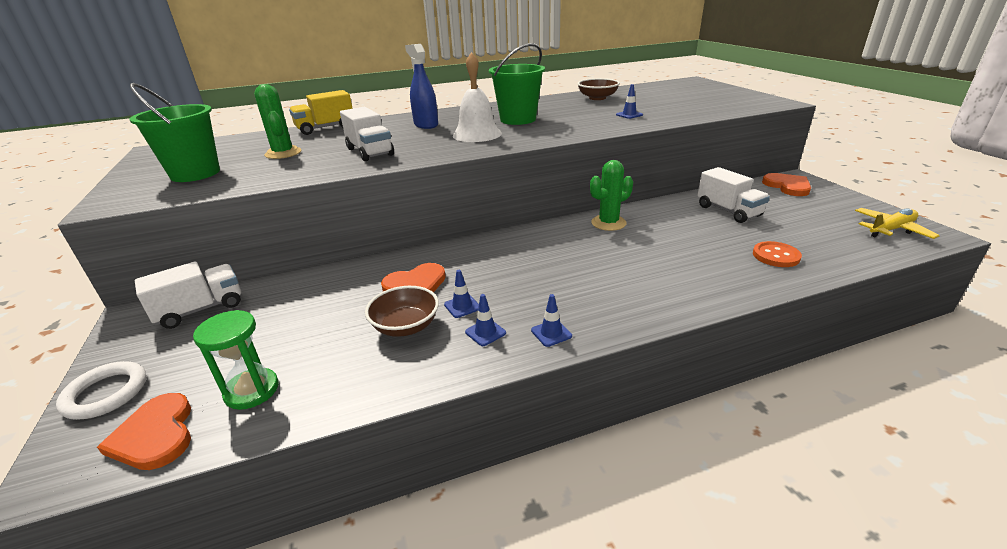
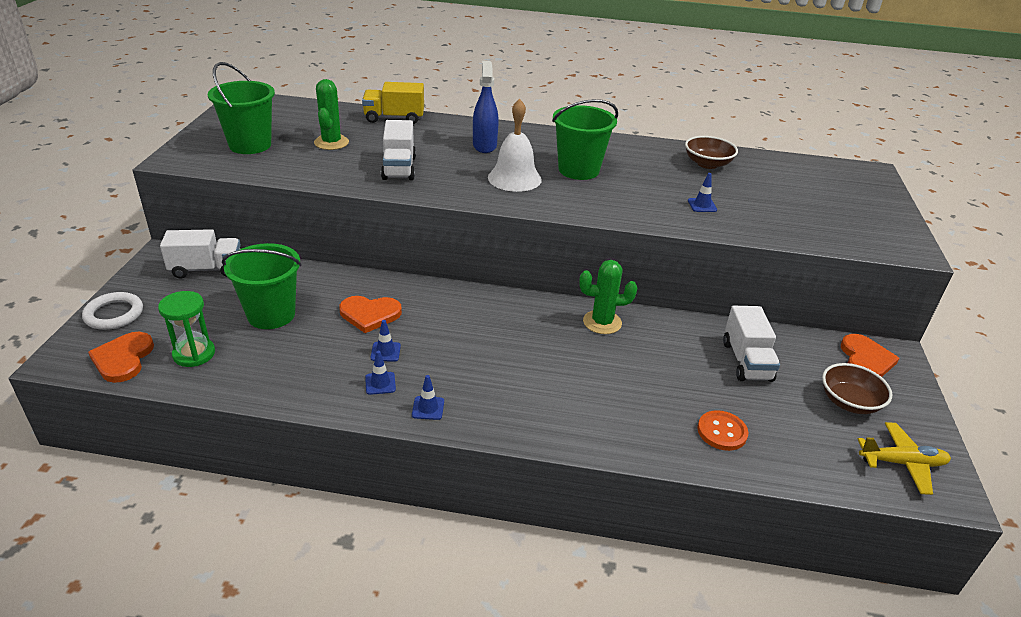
camera: 25 degrees right, 5 degrees up
(313, 321) = (271, 314): none -> green bucket
(406, 326) = (329, 350): brown bowl -> brown bowl (849, 402)

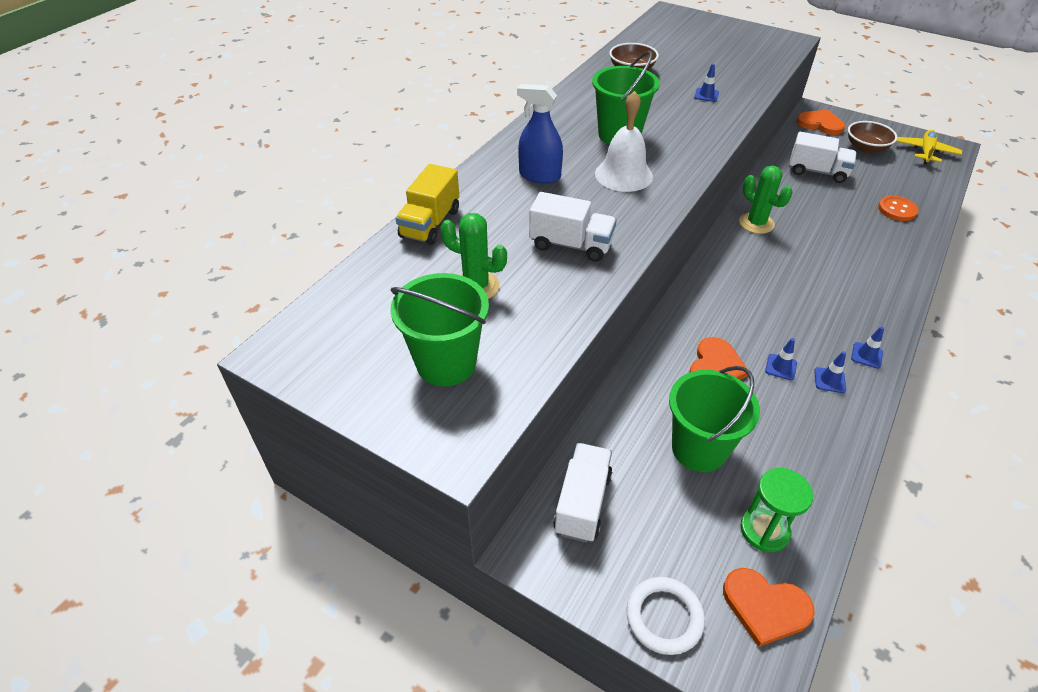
camera: 65 degrees left, 10 degrees up
(602, 322) = (756, 223): green cactus -> green cactus turned 60 degrees counterclockwise

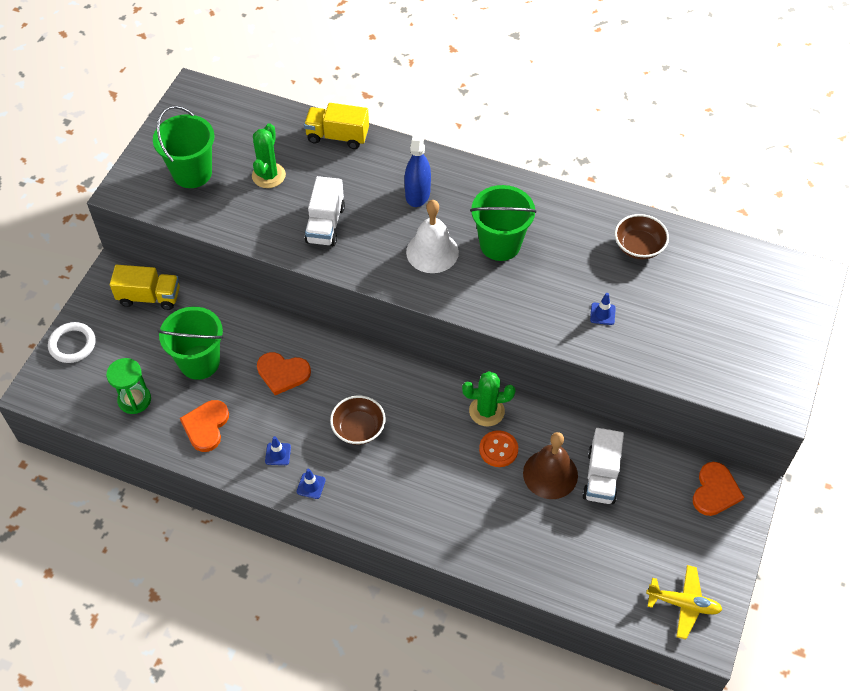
camera: 80 degrees right, 10 degrees up
(582, 503) = (149, 297): white truck -> yellow truck
(756, 223) = (486, 411): green cactus -> green cactus turned 45 degrees clockwise
(765, 607) = (80, 397): orange heart -> orange heart (206, 426)
(781, 367) = (288, 419): blue traffic cone -> none
(820, 197) = (550, 474): none -> brown bell
(866, 148) = (672, 536): brown bowl -> brown bowl (358, 428)
(897, 210) = (544, 548): orange button -> orange button (498, 449)

